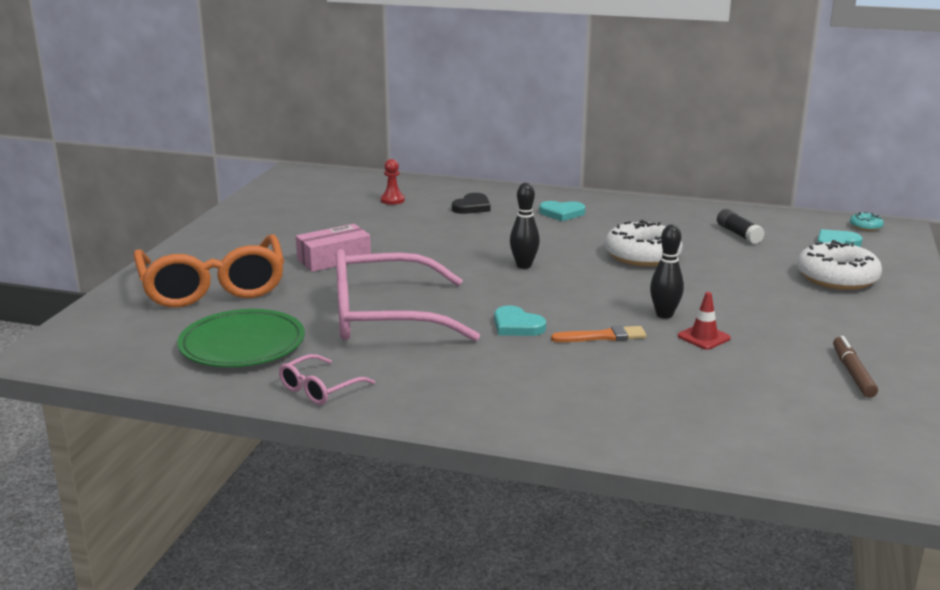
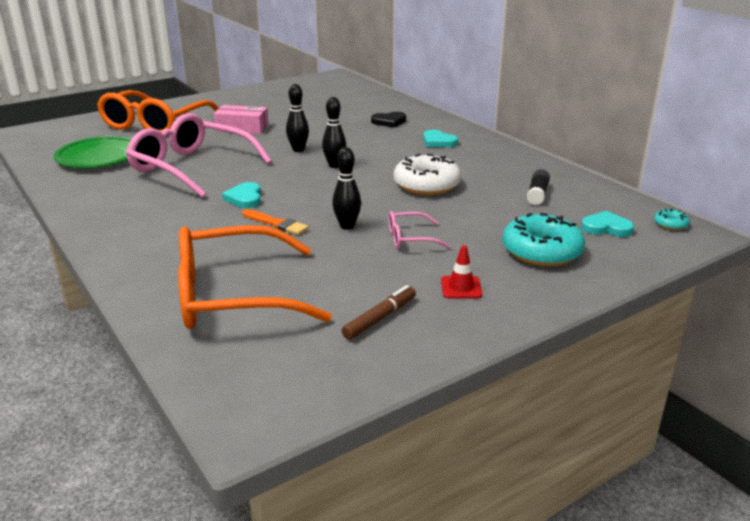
camera: 40 degrees right, 5 degrees up
(319, 389) = (77, 192): pink glasses -> pink glasses (410, 238)
(392, 200) = (351, 105): red pawn -> none
(451, 262) = (298, 150): none -> black bowling pin
(703, 337) = (337, 250): red traffic cone -> red traffic cone (461, 288)
(717, 409) = (232, 296): none -> orange glasses
(837, 278) = (541, 251): white donut -> turquoise donut

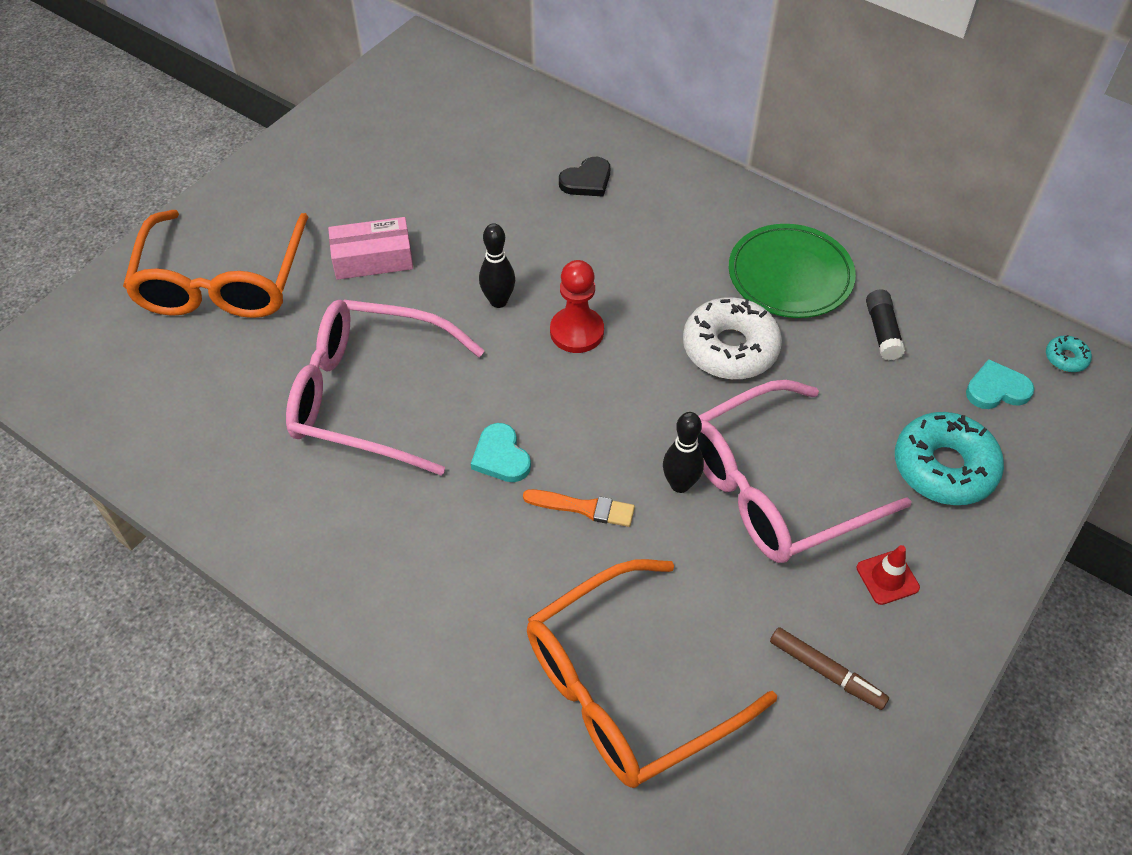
camera: 20 degrees left, 25 degrees up
(99, 157) = (202, 407): green plate -> green plate (790, 275)
(334, 165) = (577, 332): black bowling pin -> red pawn
(380, 318) = (826, 672): brown marker -> brown marker turned 105 degrees clockwise
(410, 238) = (774, 488): pink glasses -> pink glasses, size x2.24
(438, 142) = (687, 223): turquoise heart -> none

